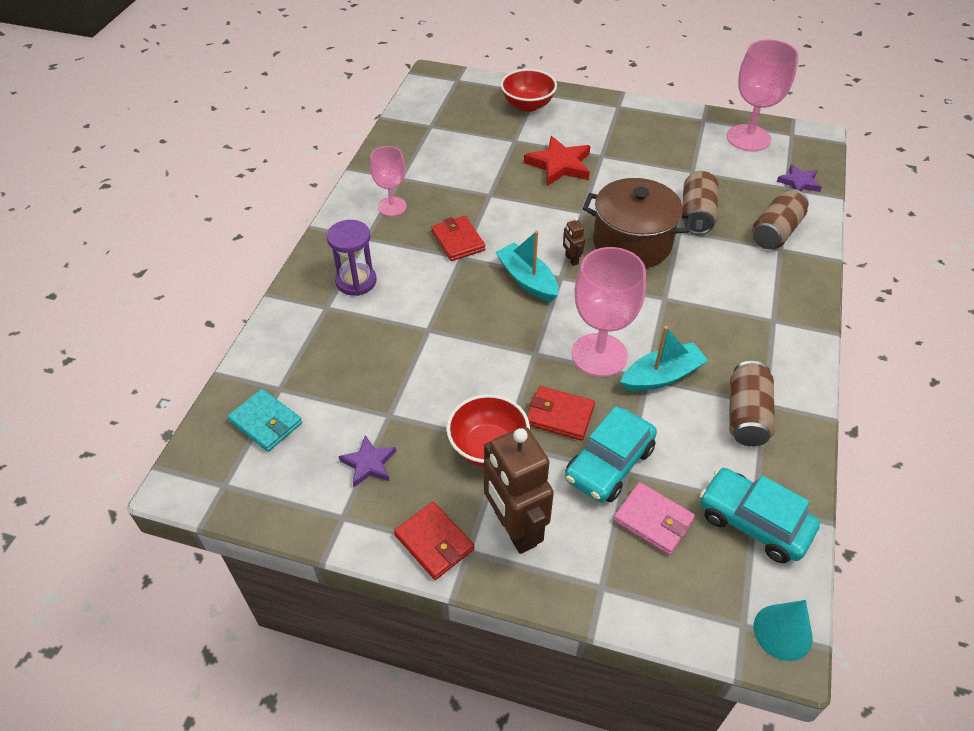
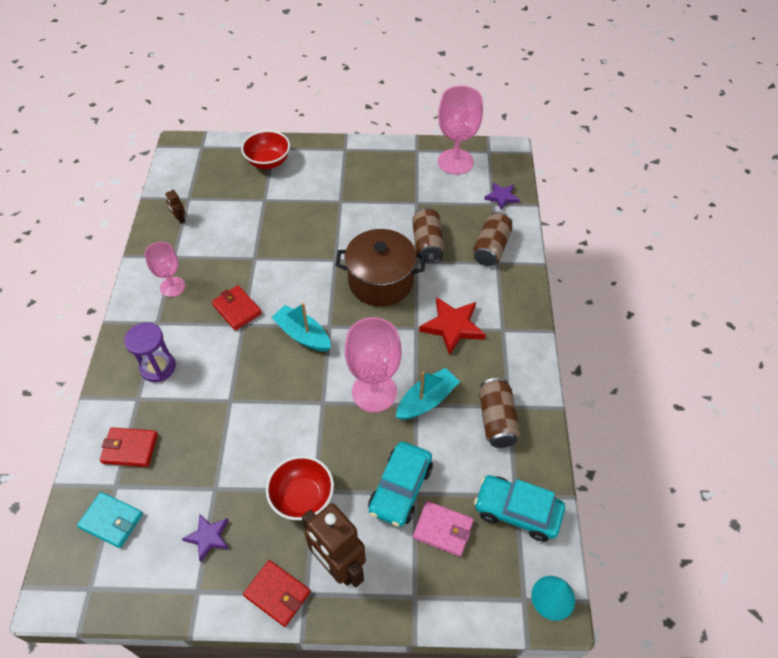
camera: 15 degrees left, 5 degrees up
(559, 165) = (307, 217): red star -> red star (452, 327)
(560, 415) = (354, 455): red wallet -> red wallet (130, 449)
(571, 259) = (335, 307): brown robot -> brown robot (179, 219)

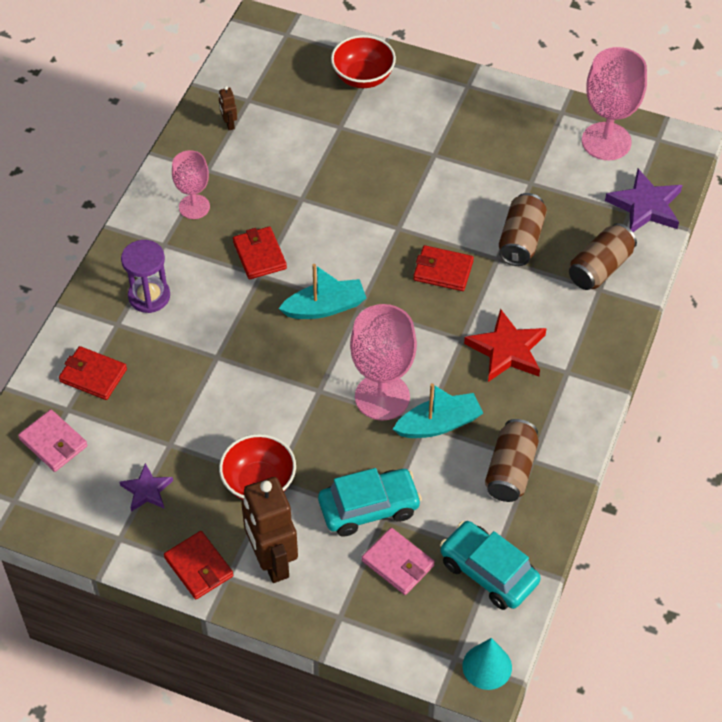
camera: 20 degrees right, 0 degrees up
(111, 521) = (53, 443): turquoise wallet -> pink wallet
(302, 335) = (325, 307): turquoise boat -> turquoise boat turned 105 degrees clockwise
(380, 281) = (443, 271): brown pot -> red wallet
(400, 489) = (369, 508): turquoise car -> turquoise car turned 150 degrees counterclockwise
(502, 197) = (645, 206): purple star -> purple star, size x1.65

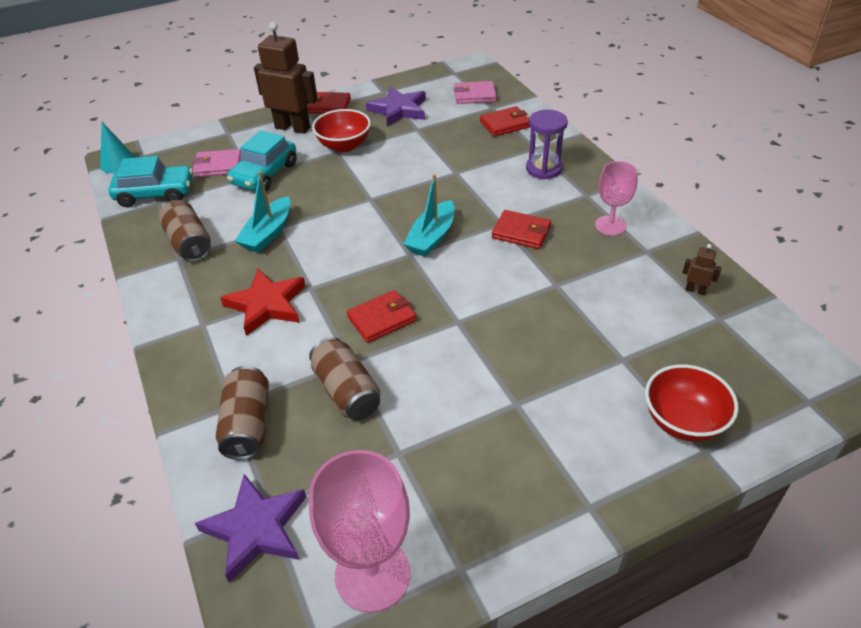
camera: 135 degrees right, 10 degrees down
(147, 490) = (398, 110): purple star -> purple star, size x1.65
(382, 397) = (325, 221): pink goblet -> none

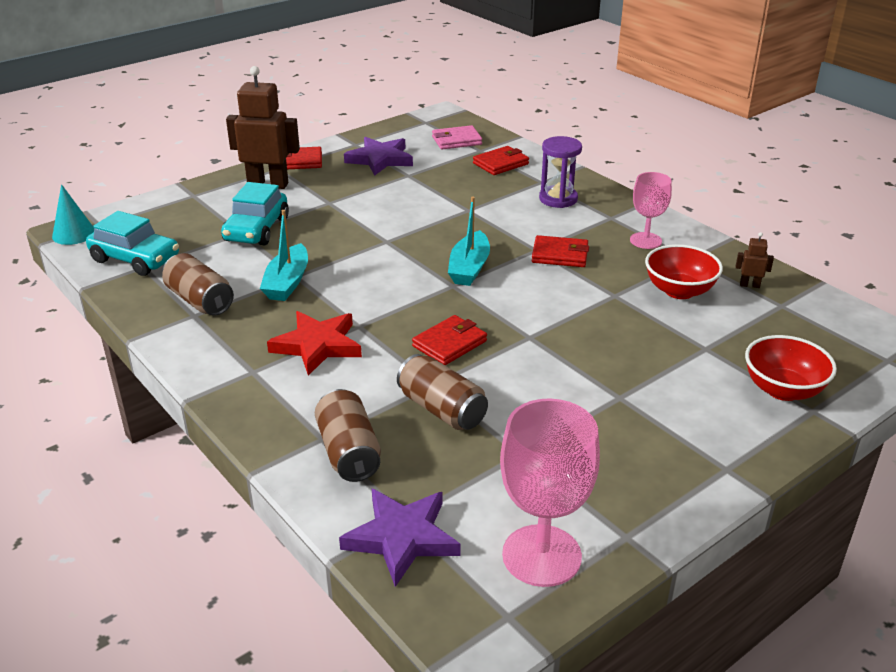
camera: 15 degrees left, 10 degrees down
(155, 194) = (135, 259): turquoise car -> turquoise car turned 45 degrees clockwise
(218, 166) = (198, 226): pink wallet -> none
(344, 145) = (334, 196): red bowl -> red bowl (679, 291)

